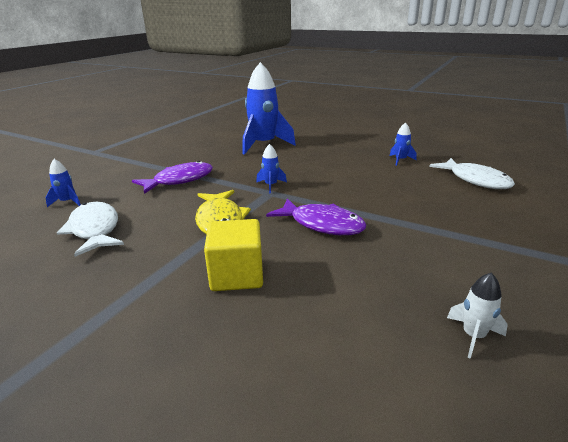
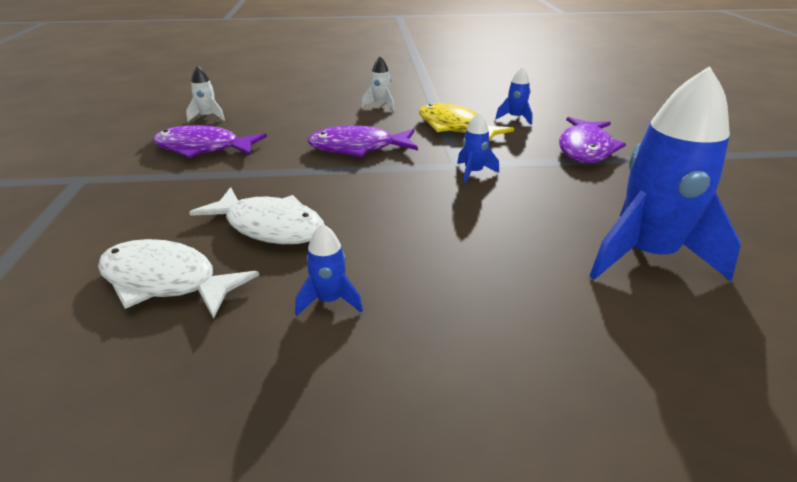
camera: 145 degrees right, 5 degrees up
(67, 202) = (614, 106): blue rocket -> blue rocket (515, 118)
(95, 230) = (533, 99): white fish -> white fish (269, 227)
(237, 275) = (381, 105): yellow cube -> white rocket
(470, 269) = (203, 148): none -> purple fish

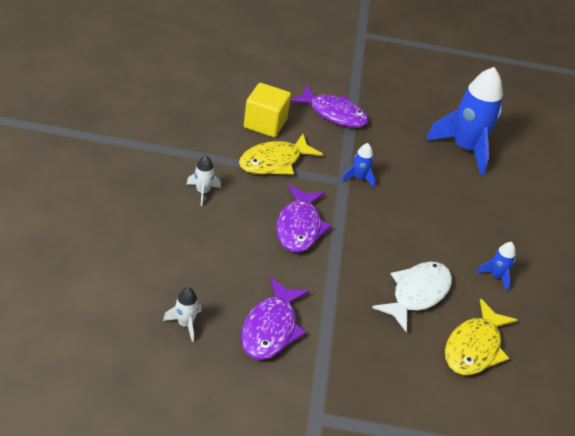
camera: 85 degrees left, 10 degrees up
(166, 281) = (474, 347): white fish -> yellow fish
(515, 118) = (265, 123): blue rocket -> yellow cube

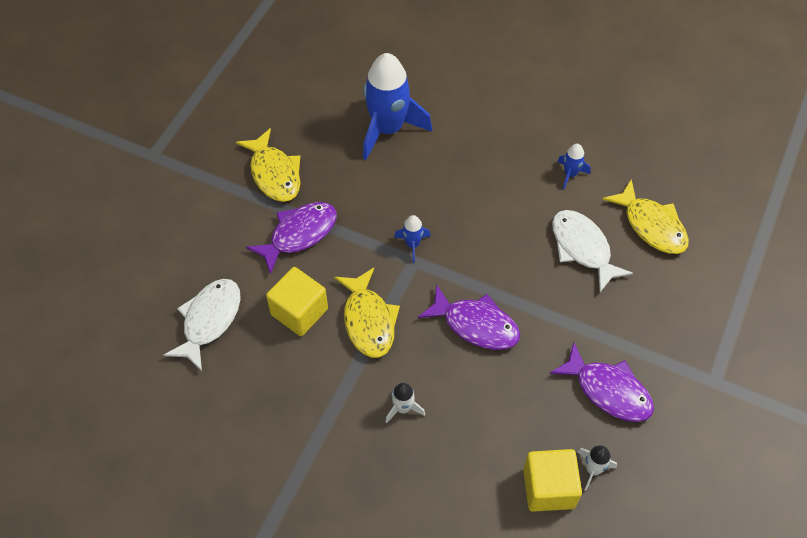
camera: 65 degrees left, 15 degrees up
(158, 293) = (548, 488): none -> yellow cube
(237, 81) = (209, 320): none -> white fish
(381, 93) = (274, 173): none -> yellow fish

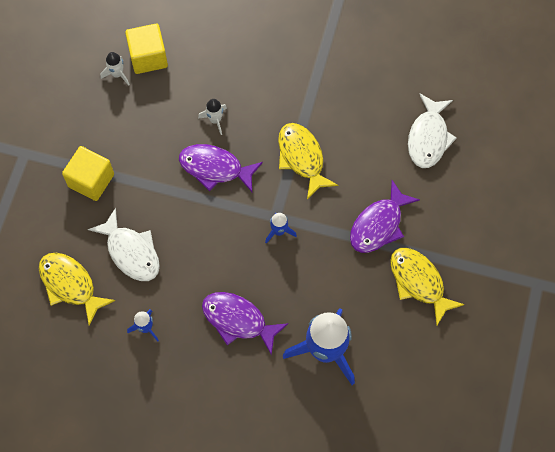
camera: 170 degrees right, 10 degrees up
(299, 312) = (359, 156): yellow cube -> yellow cube (91, 180)
(403, 408) = (261, 95): white rocket -> white rocket (215, 120)
(608, 390) = (107, 132): purple fish -> purple fish (238, 320)

